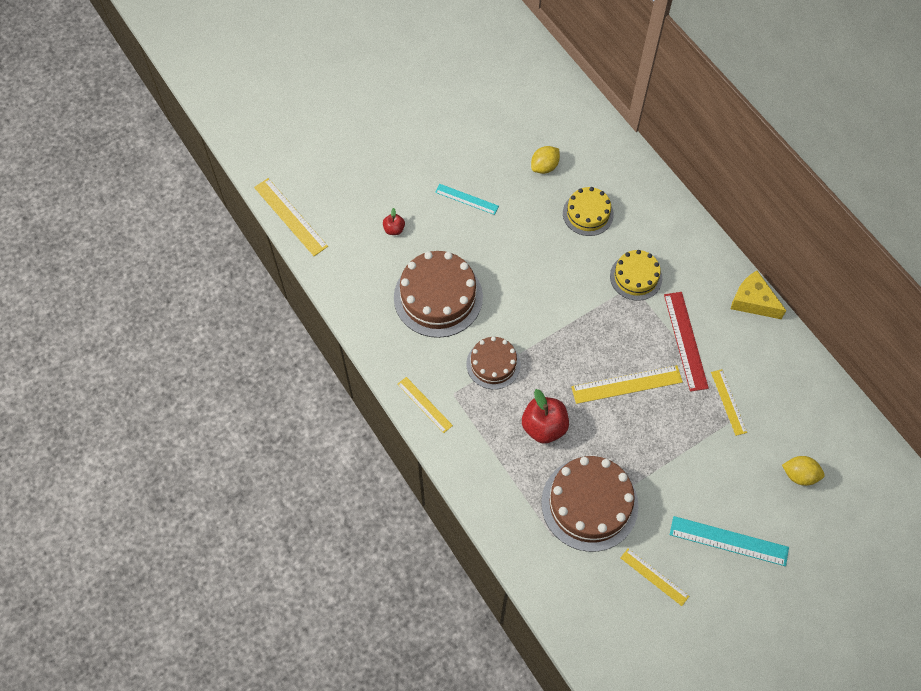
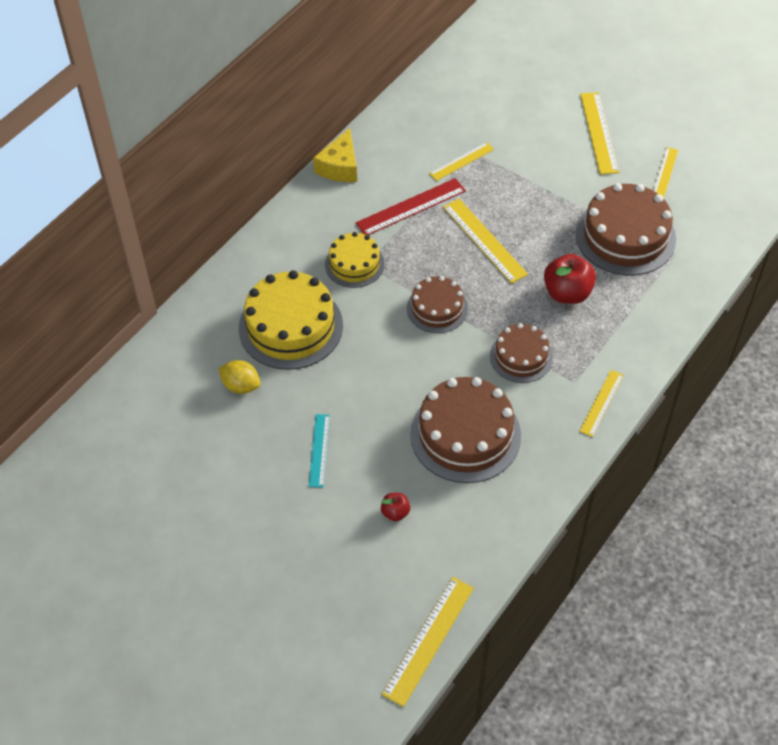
camera: 110 degrees left, 10 degrees down
(566, 321) = (437, 308): none -> brown cake
(588, 214) = (290, 326): yellow cake -> yellow cake, size x1.69
(729, 540) = (599, 133): turquoise ruler -> yellow ruler
(799, 475) = (508, 100): yellow lemon -> none

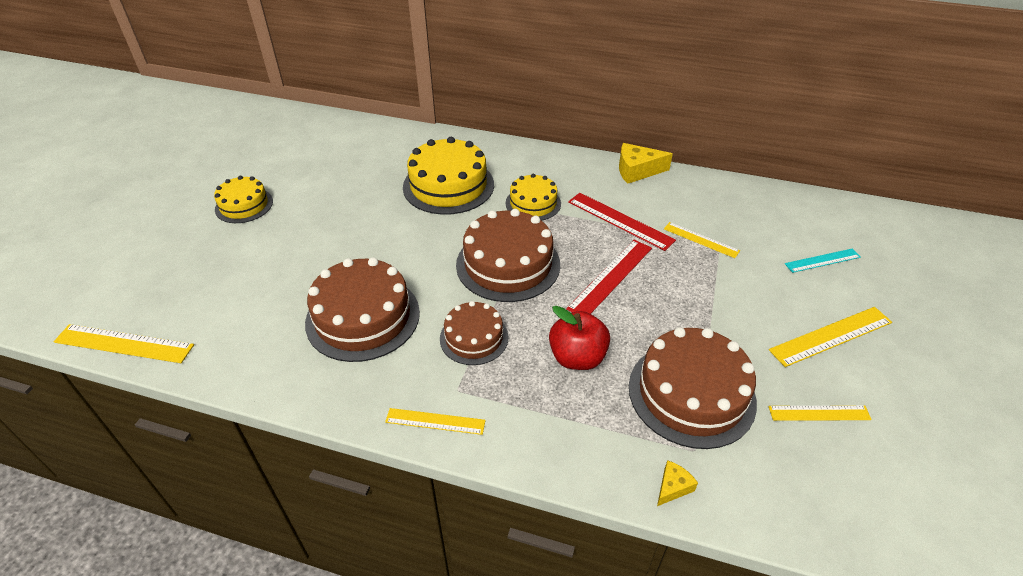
camera: 70 degrees right, 10 degrees down
(237, 525) = (244, 205): none -> yellow cake
(241, 386) = (379, 175): yellow lemon -> none
(319, 450) = (324, 230): turquoise ruler -> turquoise ruler (822, 260)
(395, 512) = (265, 290): red apple -> none
(437, 308) = (508, 264): brown cake -> brown cake, size x1.69
(484, 240) = (611, 277): yellow ruler -> red ruler
(699, 278) = (673, 487): none -> yellow cheese

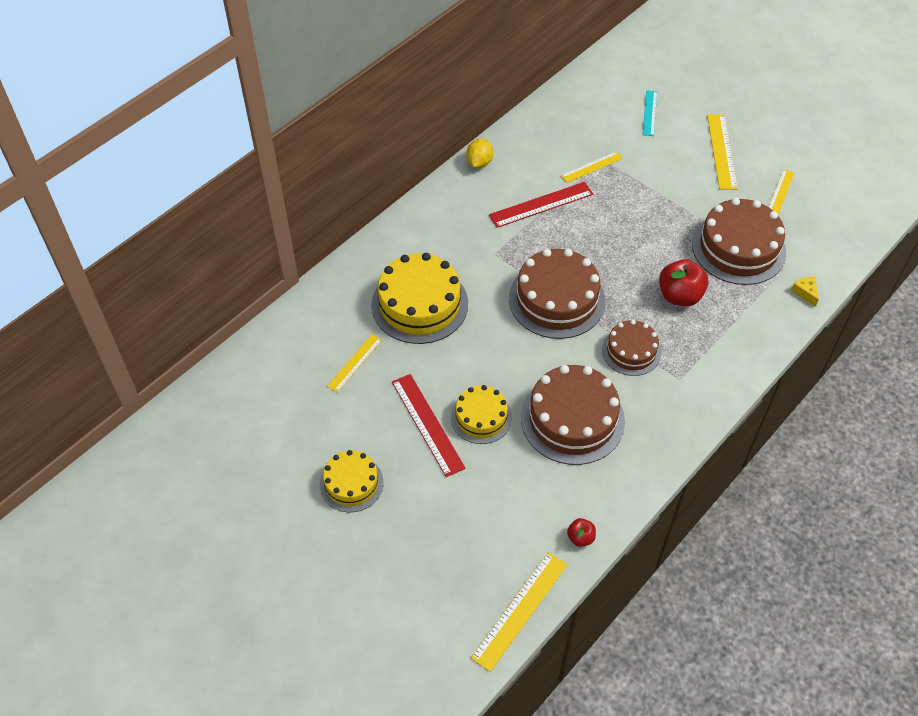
camera: 65 degrees left, 10 degrees up
(216, 364) = (580, 538): none -> red apple
(435, 421) = (703, 401): yellow ruler -> yellow ruler (355, 362)
(533, 203) = (484, 252): yellow cake -> yellow cake (481, 417)
(611, 277) = (606, 240): red ruler -> red ruler (427, 424)
(637, 170) = (479, 163): yellow cheese -> yellow lemon

